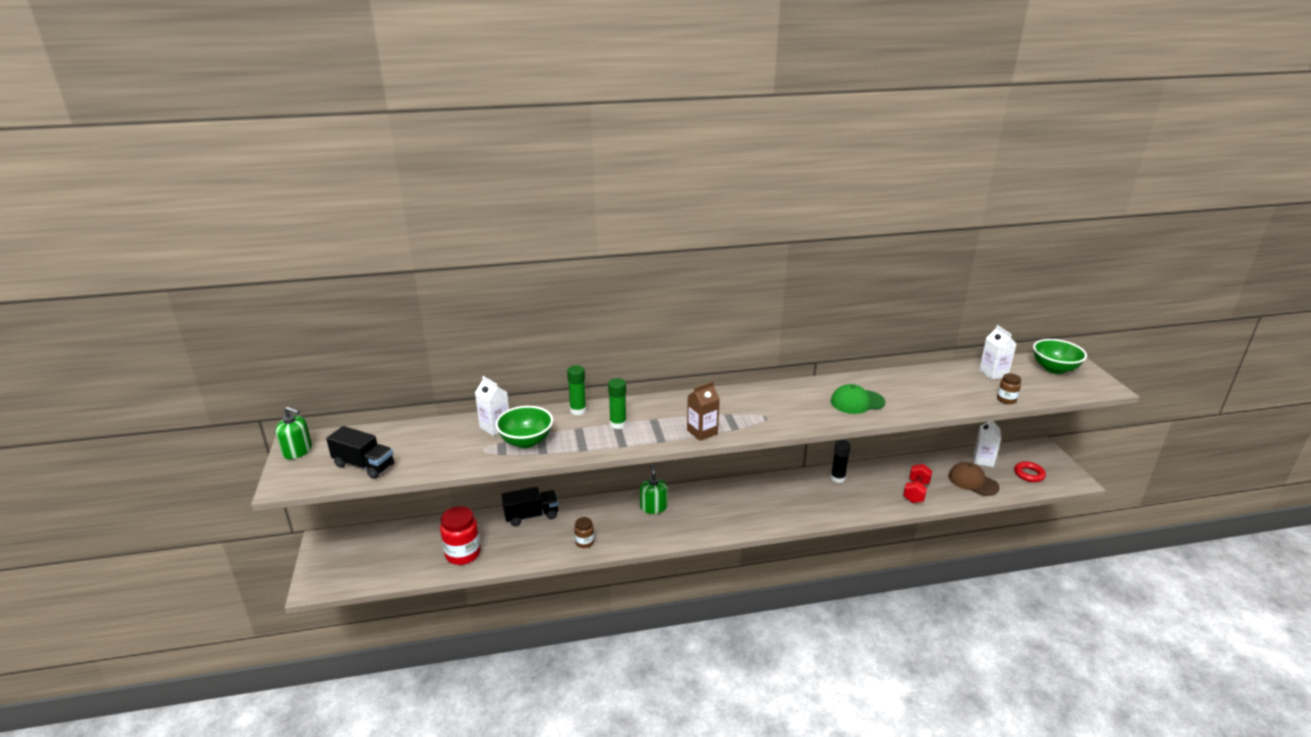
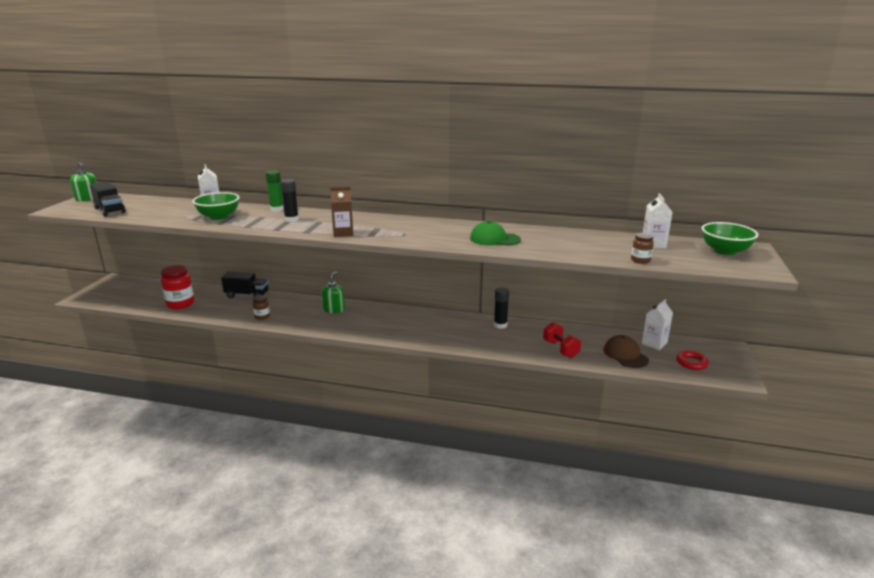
camera: 25 degrees right, 5 degrees down
(618, 424) = (291, 219): green glue stick -> black glue stick
(916, 492) = (560, 349): red dumbbell -> red dumbbell turned 75 degrees counterclockwise

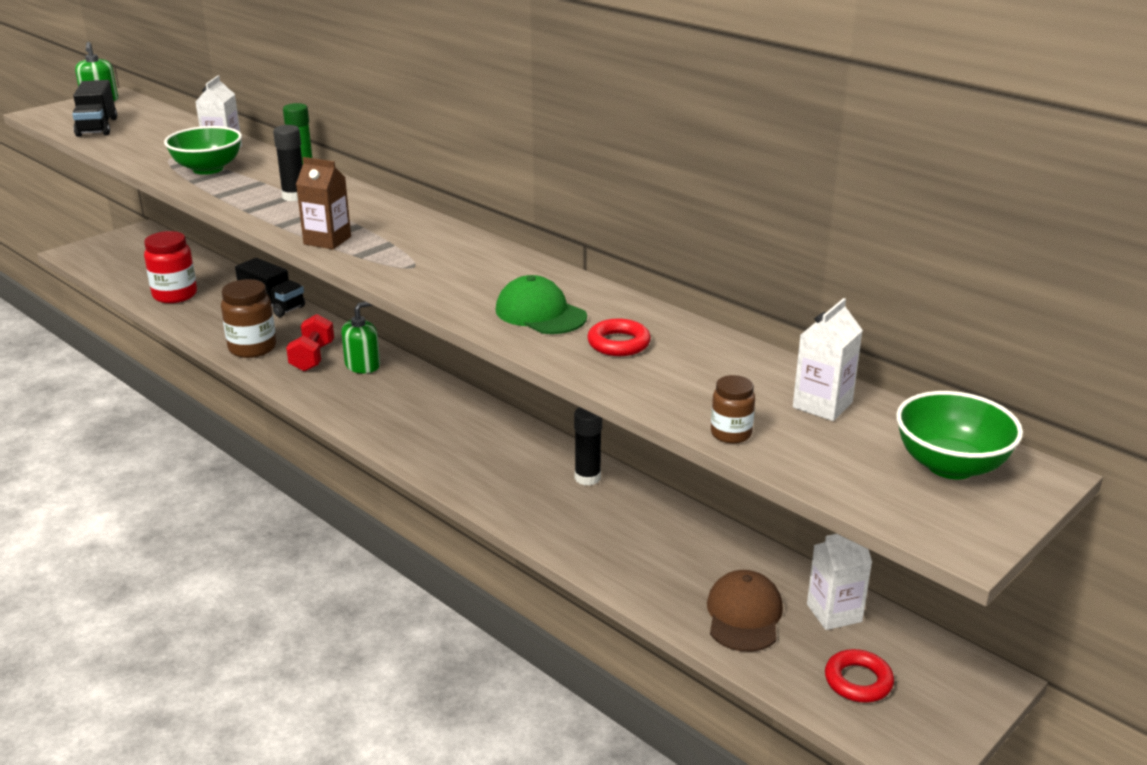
camera: 30 degrees right, 5 degrees up
(262, 317) = (252, 348): brown jar -> brown jar, size x1.83
(545, 242) = (618, 343): none -> red ring
(560, 349) = (636, 560): red dumbbell -> red dumbbell (312, 357)

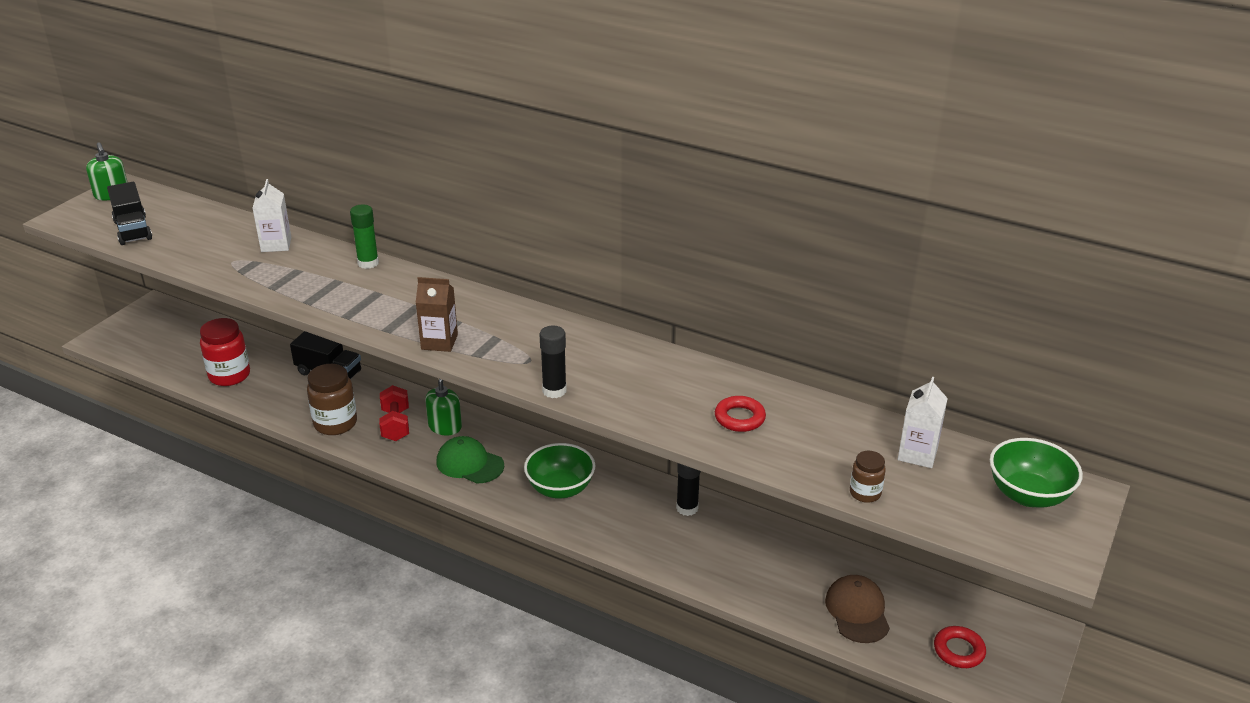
camera: 15 degrees left, 5 degrees up
(208, 169) = (277, 271): green bowl -> green bowl (560, 488)
(294, 196) = (378, 294): black glue stick -> black glue stick (554, 391)
(540, 313) = (662, 396): green cap -> green cap (469, 463)
(834, 613) = (921, 596): white carton -> none

